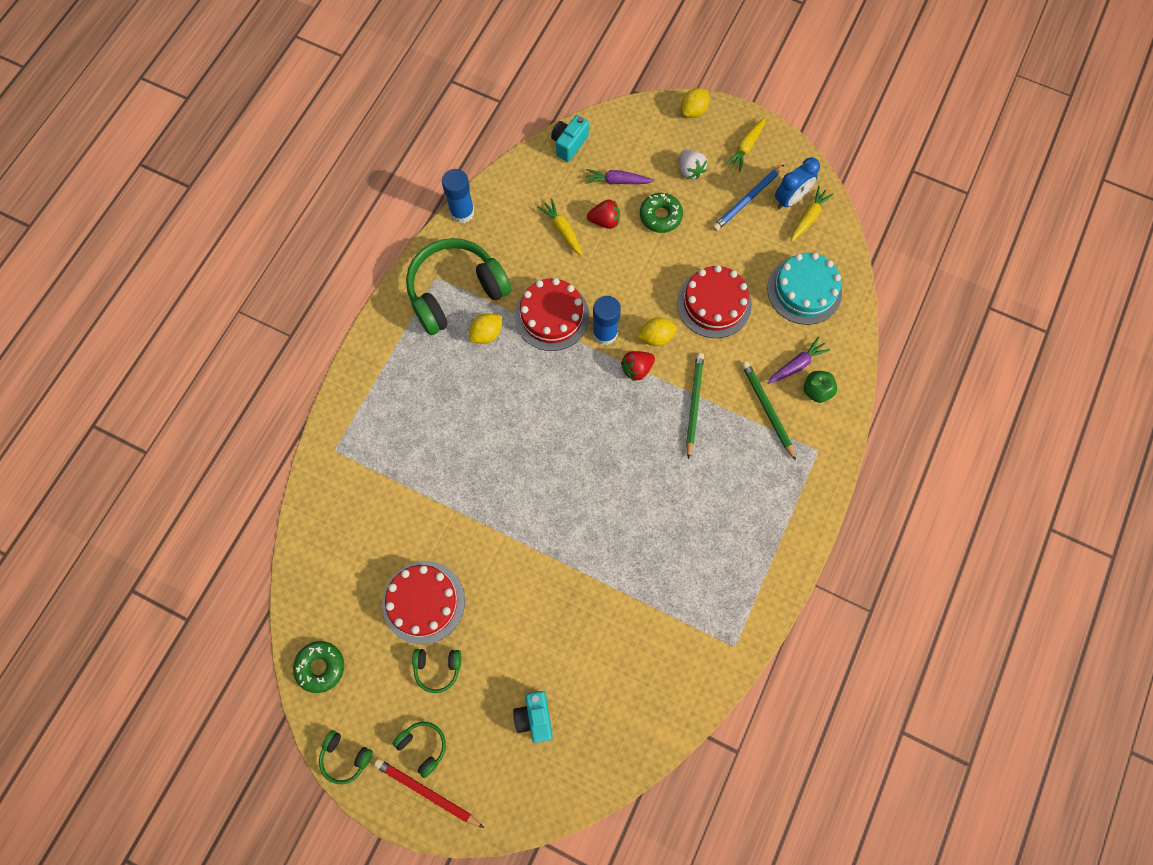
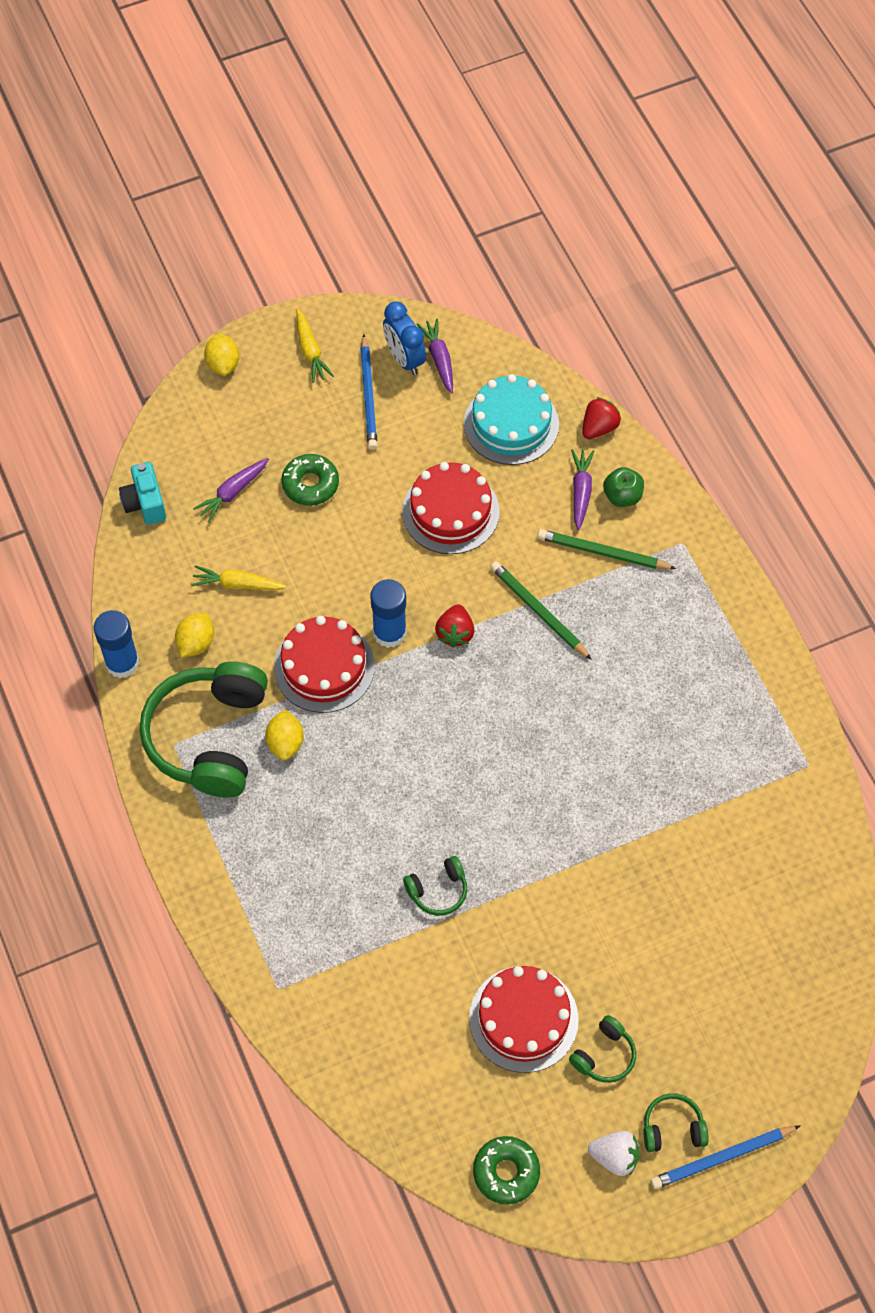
camera: 50 degrees left, 10 degrees down
(345, 757) = (622, 1214): green headphones -> green headphones (438, 891)
(427, 792) = (722, 1157): red pencil -> blue pencil
(535, 717) = (729, 998): turquoise camera -> none
(605, 221) = (266, 538): red strawberry -> red strawberry (599, 428)
(656, 337) = (437, 590): yellow lemon -> yellow lemon (196, 643)
(690, 170) = (286, 419): white strawberry -> white strawberry (614, 1157)
(790, 199) = (404, 359): blue clock -> blue clock turned 150 degrees clockwise
(808, 217) = (439, 359): yellow carrot -> purple carrot

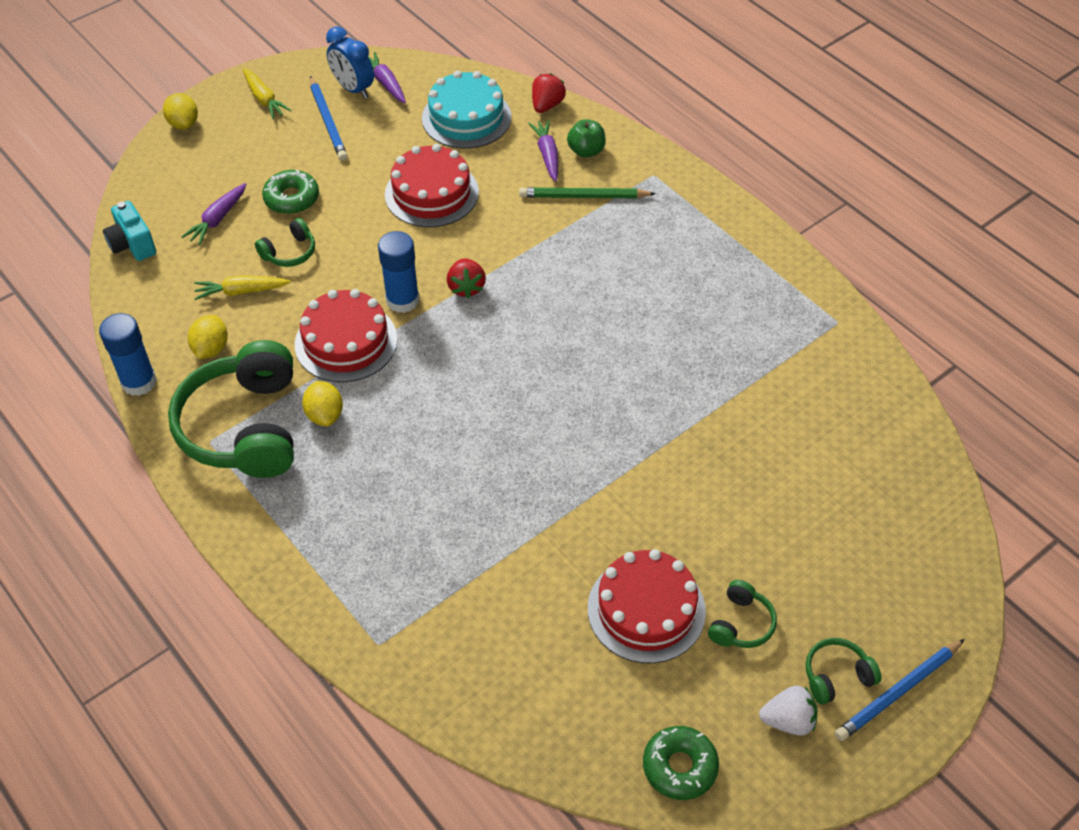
camera: 15 degrees left, 10 degrees down
(438, 891) = (519, 511): green headphones -> green headphones (289, 252)
(539, 611) = (540, 253): green pencil -> none

